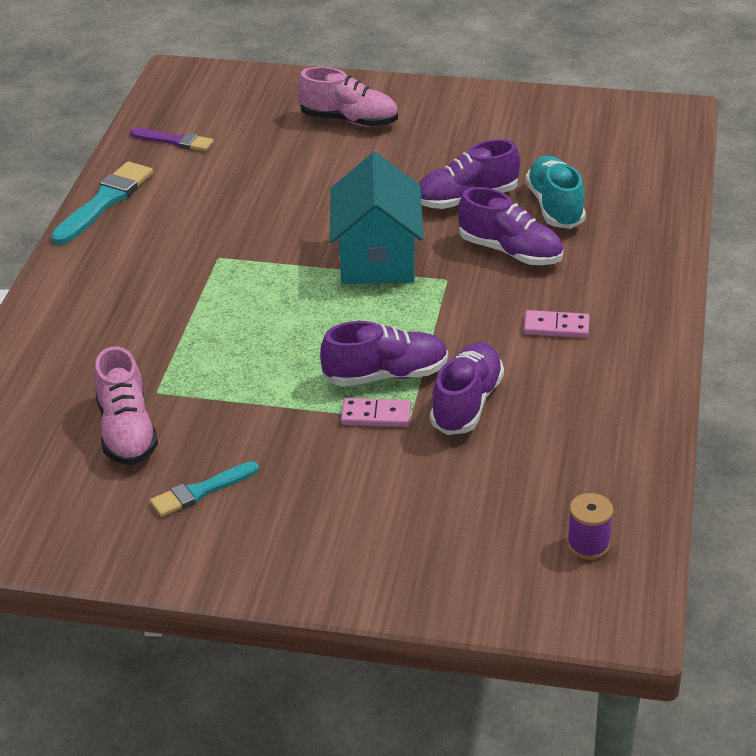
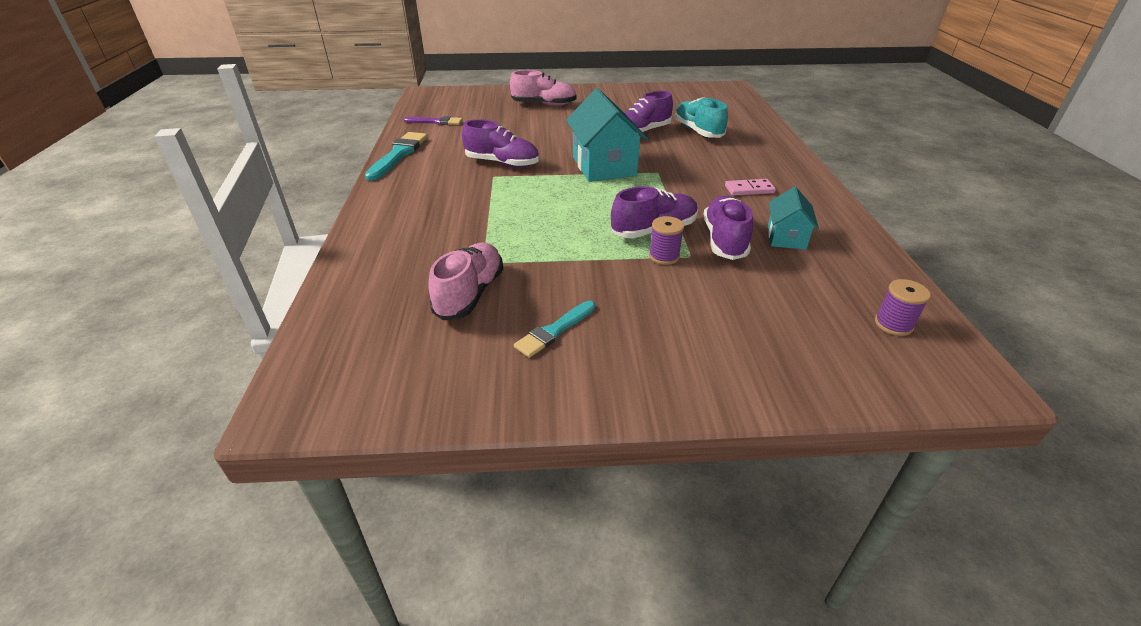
camera: 15 degrees left, 0 degrees up
(127, 432) = (470, 294): pink shoe -> pink shoe turned 135 degrees counterclockwise
(376, 415) = (664, 256): pink domino -> purple spool
(510, 252) = (688, 154): purple shoe -> purple shoe (502, 163)
(550, 411) = (786, 237): none -> turquoise house

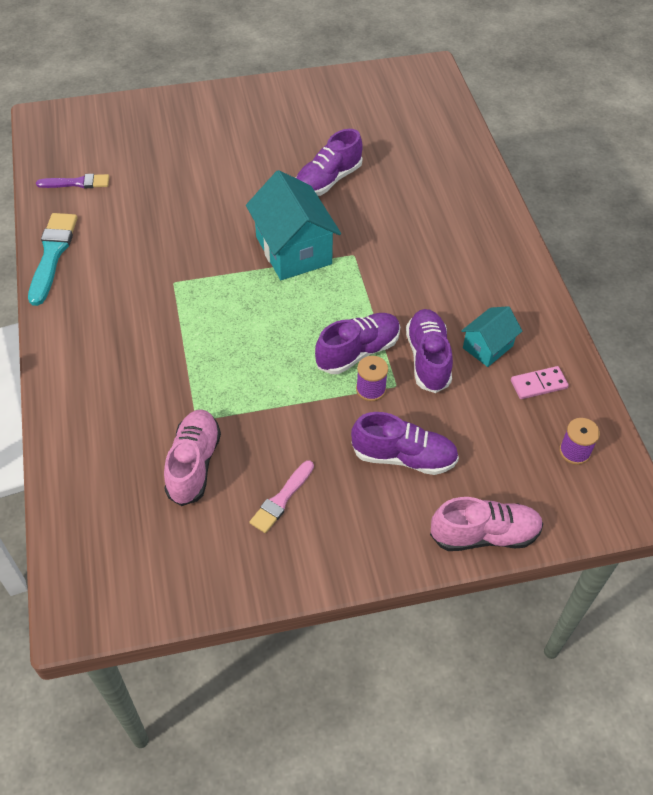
camera: 10 degrees left, 15 degrees up
(502, 163) = (178, 257): purple shoe -> purple shoe (404, 457)
(544, 104) = (203, 131): pink shoe -> pink shoe (484, 535)
(554, 331) = (281, 499): turquoise brush -> pink brush
(697, 131) = (393, 171): turquoise shoe -> none
(749, 189) = (452, 274): pink domino -> pink domino (538, 384)
(786, 237) = (487, 347): turquoise house -> turquoise house turned 45 degrees clockwise

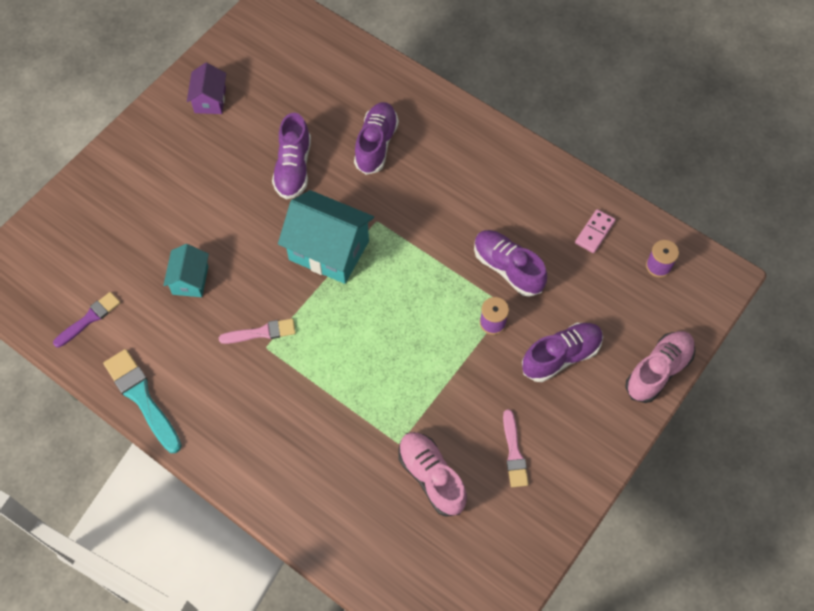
camera: 40 degrees left, 10 degrees up
(181, 270) = (261, 332): none -> pink brush
(314, 103) = (210, 100): none -> purple house
(358, 352) = (456, 300): purple shoe -> purple shoe (376, 144)
(487, 347) = (537, 228): turquoise house -> turquoise house (190, 280)

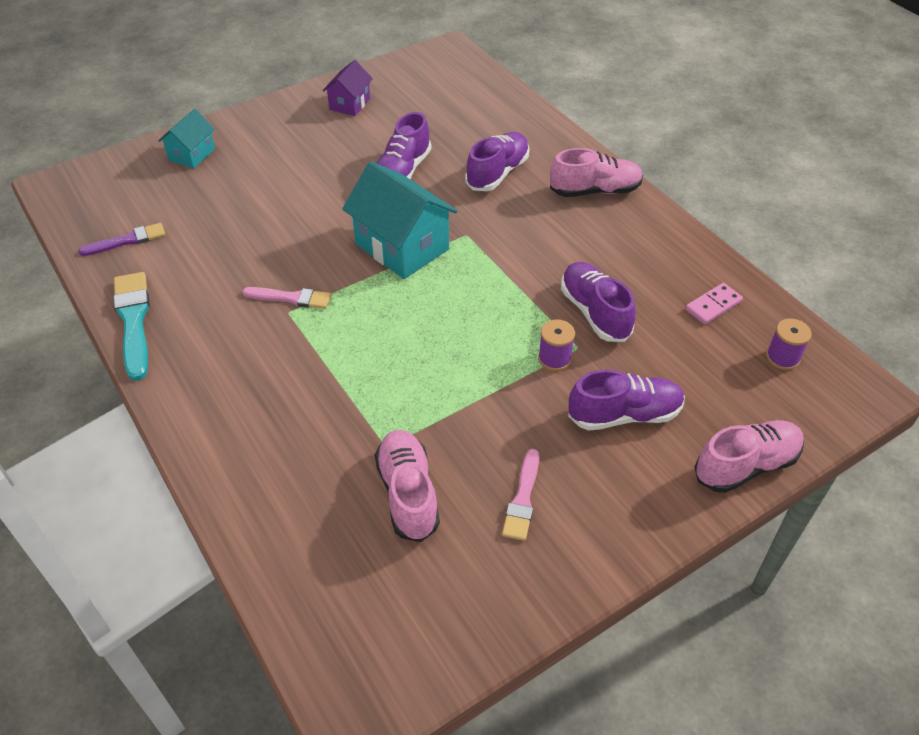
camera: 20 degrees right, 15 degrees down
(190, 280) = (245, 235): turquoise house -> turquoise house (192, 154)
(465, 140) = (595, 191): none -> pink shoe

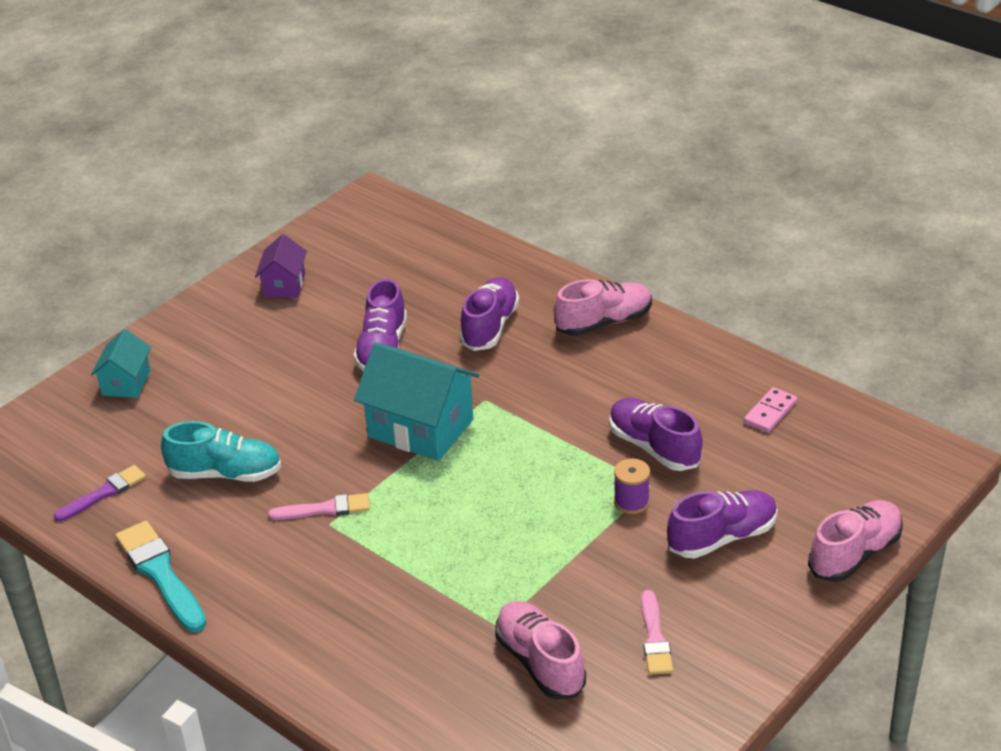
camera: 15 degrees left, 10 degrees down
(228, 247) = (225, 473): none -> turquoise shoe
(782, 358) = (855, 446): purple spool -> none

